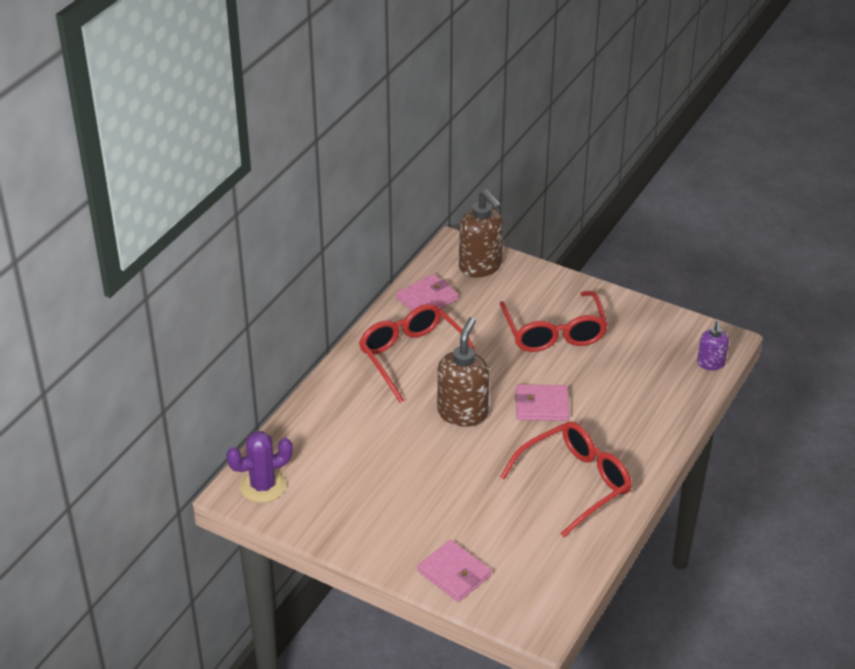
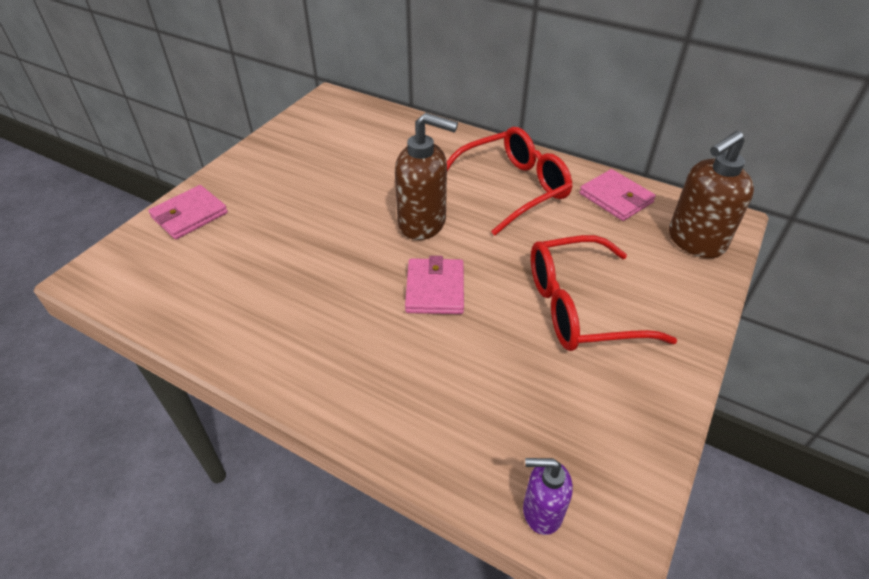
camera: 90 degrees right, 5 degrees up
(263, 486) = (334, 109): purple cactus -> none
(575, 483) = (294, 315): red glasses -> none

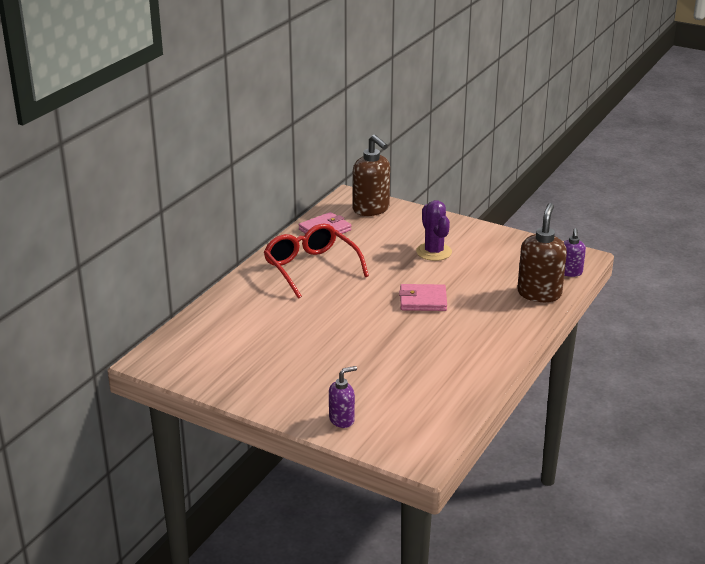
camera: 90 degrees left, 15 degrees down
(189, 215) = (342, 420): pink wallet -> purple soap dispenser
(423, 223) = (353, 305): brown soap dispenser -> brown soap dispenser (539, 293)
(579, 307) = (434, 252): red glasses -> purple cactus

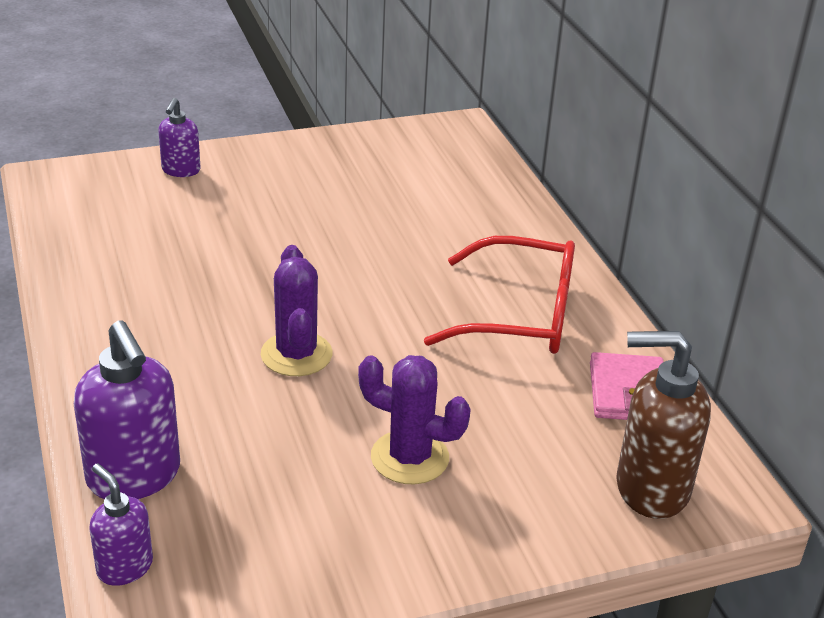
camera: 130 degrees right, 5 degrees up
(423, 300) = (296, 354): pink wallet -> purple cactus
(539, 293) = (134, 477): brown soap dispenser -> purple soap dispenser

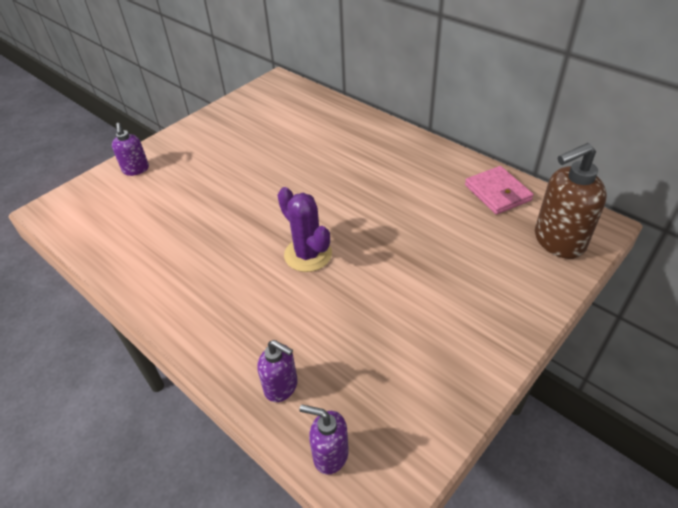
camera: 25 degrees left, 10 degrees up
(134, 477) = (281, 387): purple soap dispenser -> purple soap dispenser, size x0.57
(409, 458) = (427, 287): purple cactus -> none
(521, 315) = (406, 174): red glasses -> none

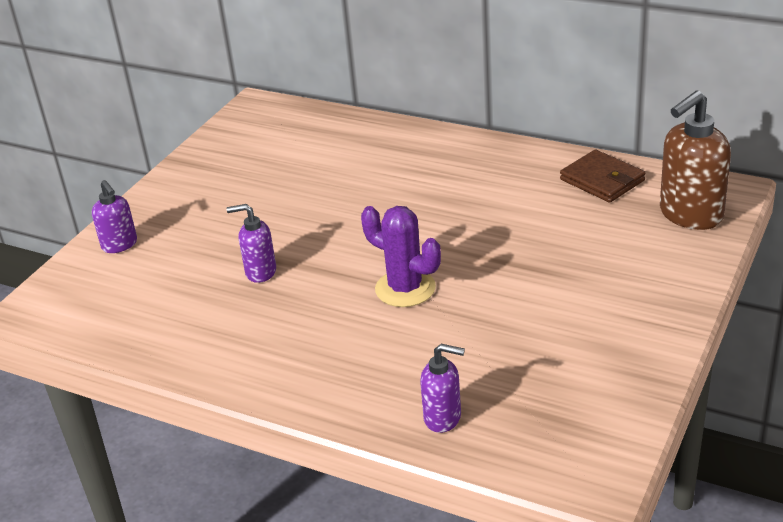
camera: 15 degrees left, 10 degrees down
(330, 454) = (528, 461): purple soap dispenser -> purple soap dispenser (260, 272)
(497, 193) = (602, 180): pink wallet -> brown wallet

